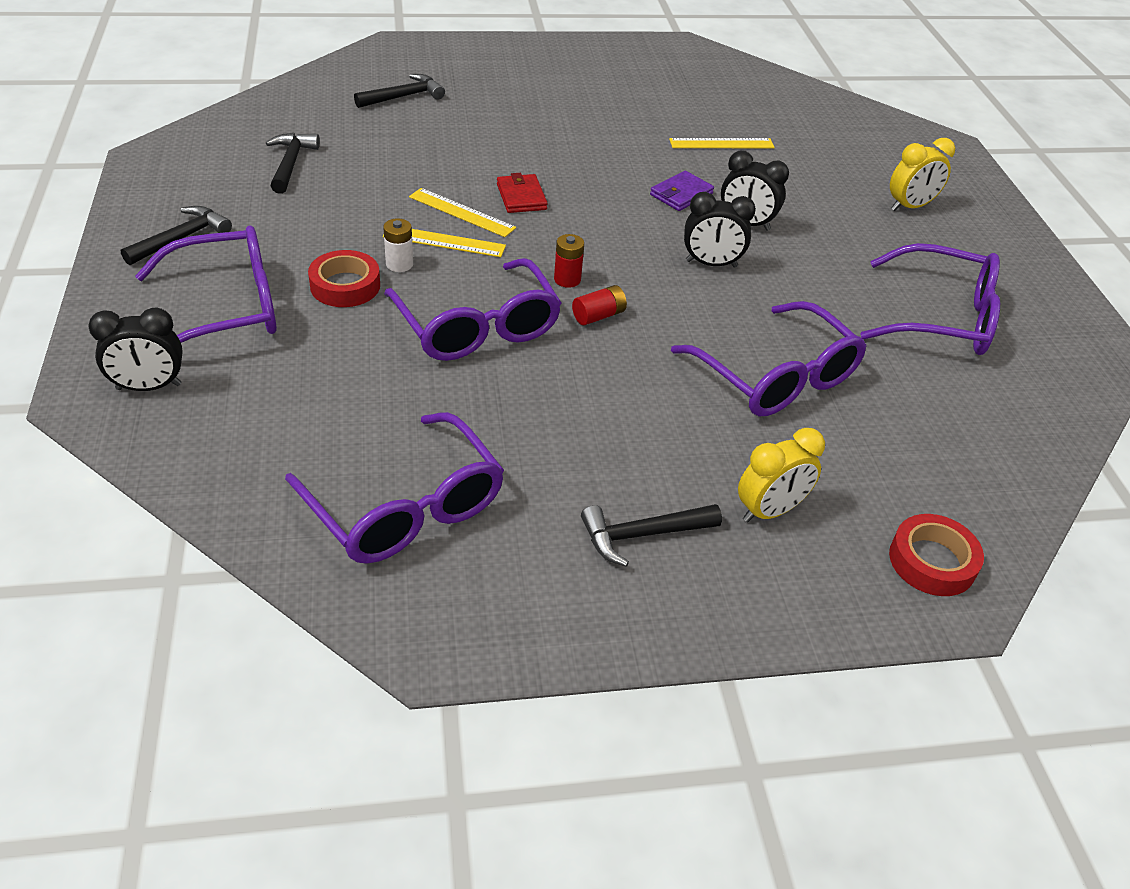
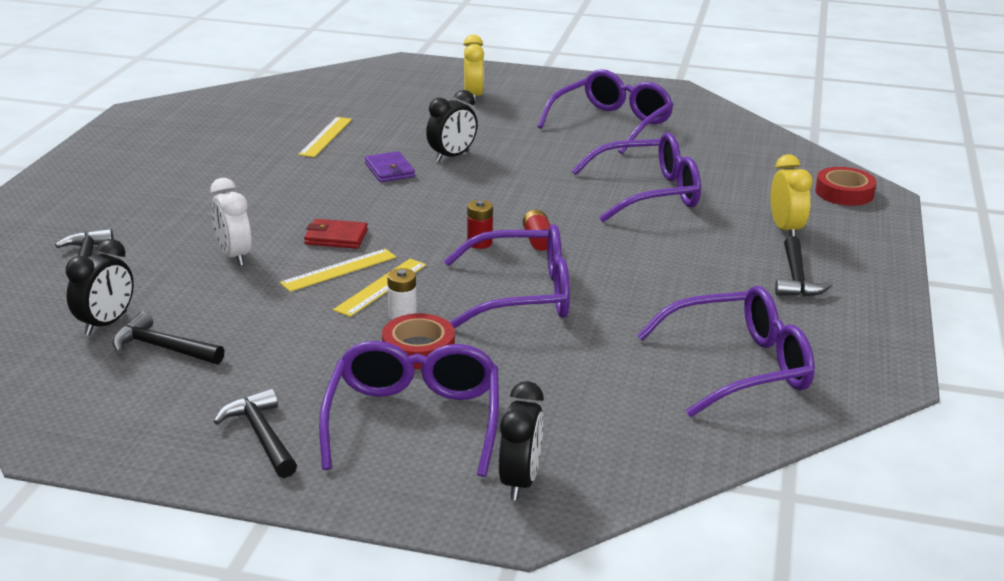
camera: 65 degrees left, 15 degrees down
(454, 156) = (234, 256): none -> white clock
(711, 264) = (497, 182): black clock -> black clock (106, 324)

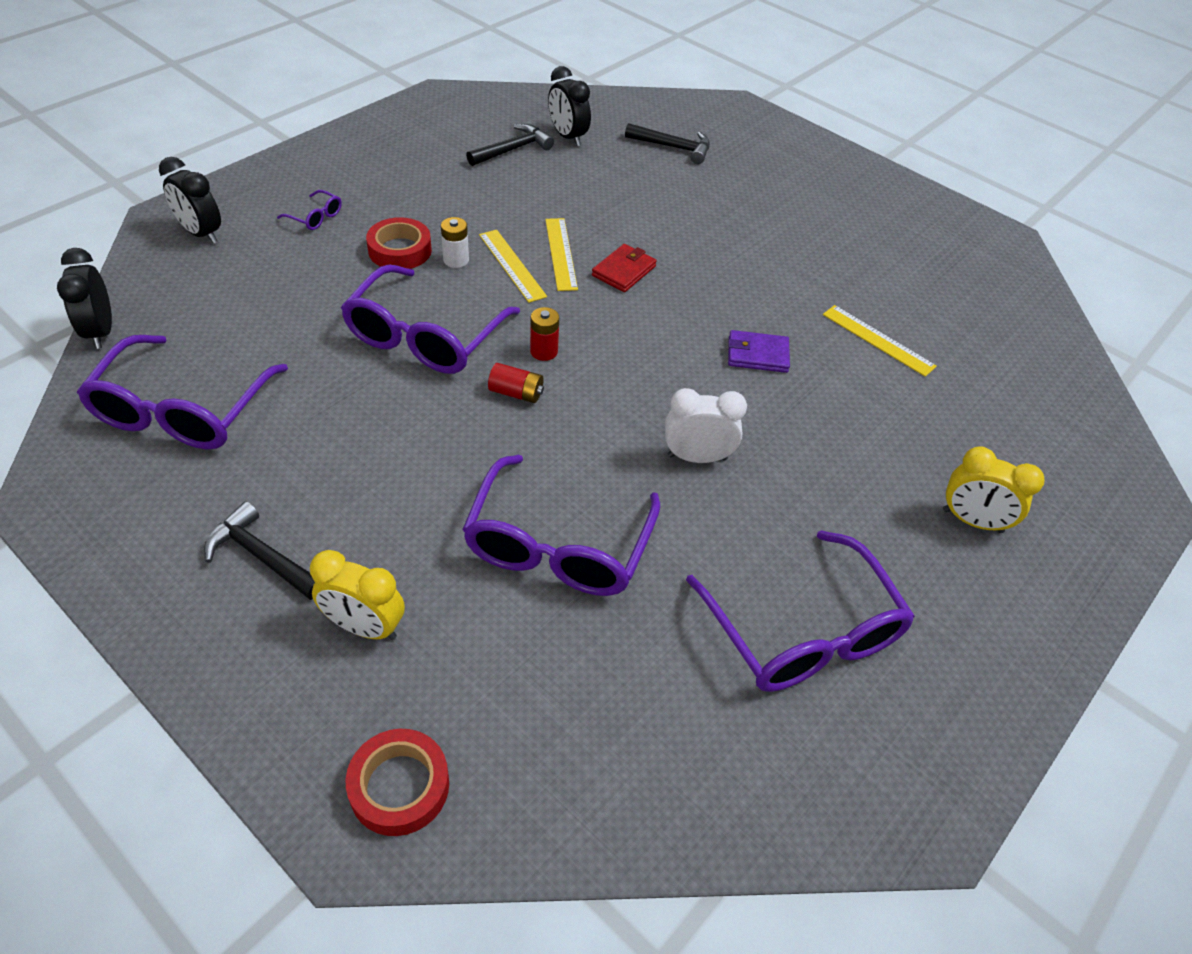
camera: 115 degrees right, 20 degrees up
(234, 256) = (630, 211): white clock -> white clock (697, 457)
(262, 435) = (367, 158): black hammer -> none
(414, 419) = (316, 217): purple glasses -> purple glasses, size x0.41
(452, 156) = (769, 416): black clock -> black clock (100, 332)

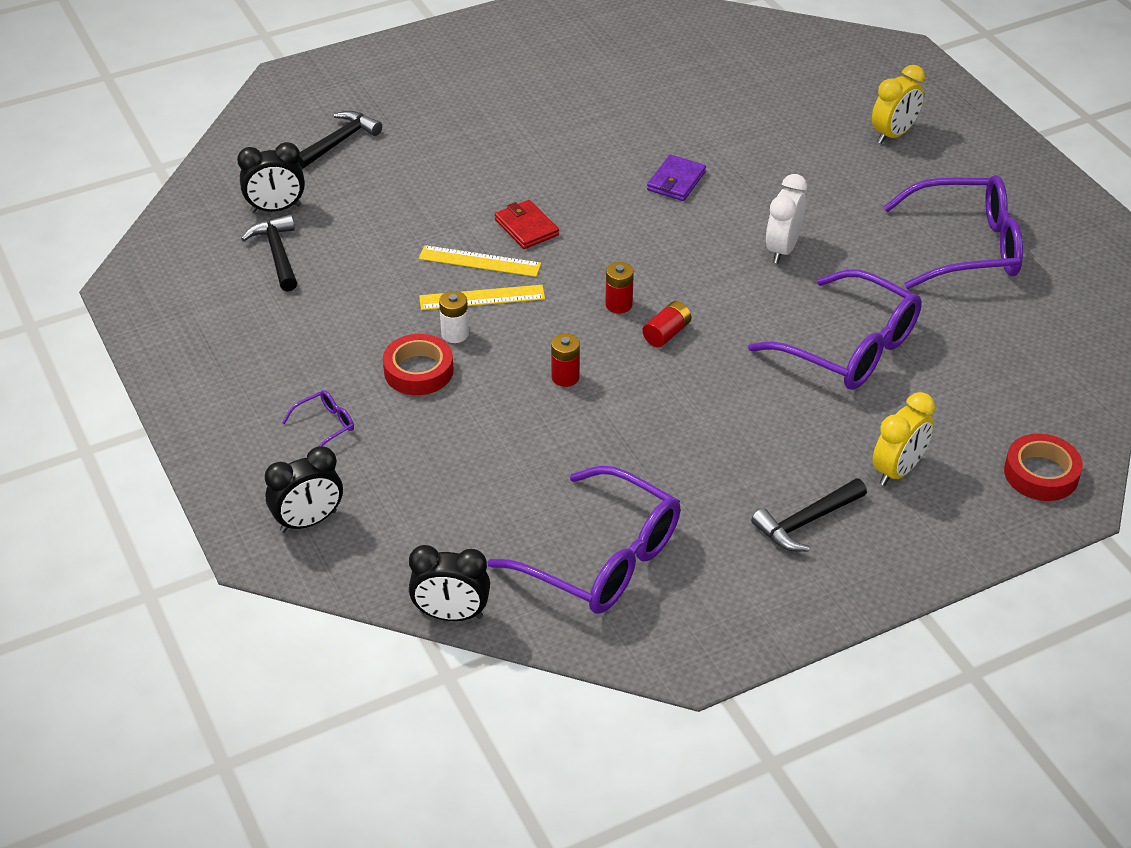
camera: 65 degrees left, 5 degrees down
(424, 337) = (565, 377): purple glasses -> red battery
(878, 340) = (686, 111): yellow ruler -> none

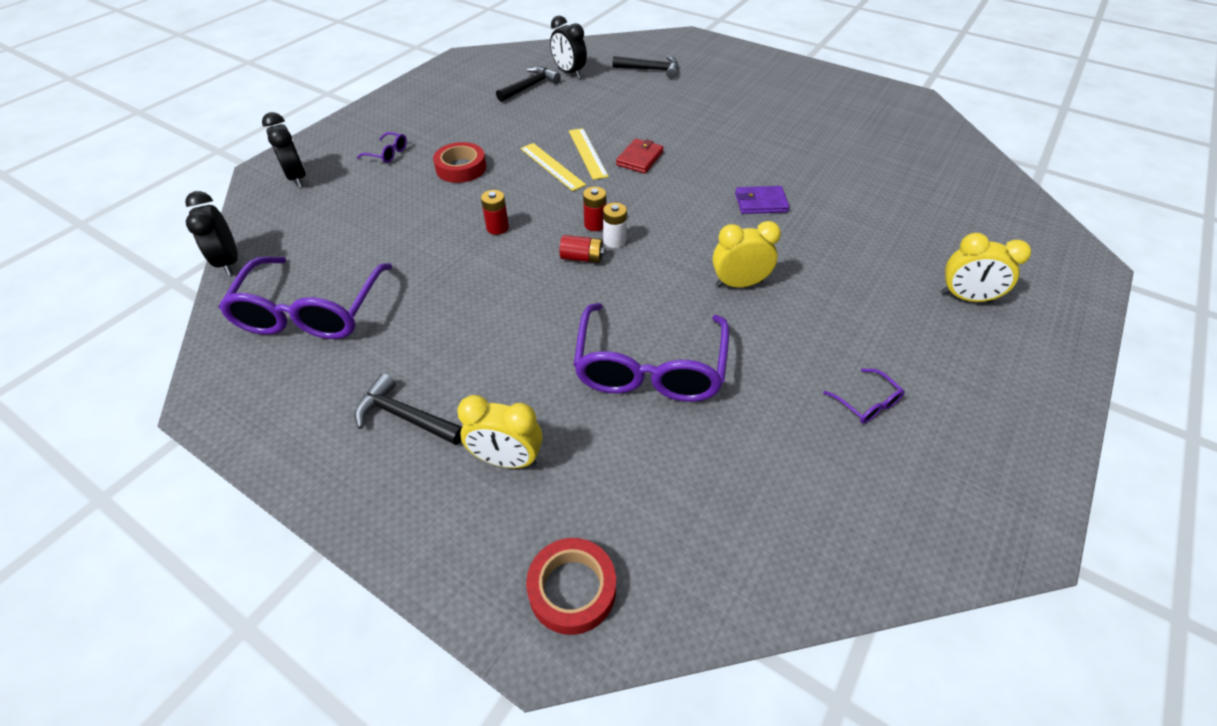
camera: 60 degrees right, 5 degrees up
(308, 521) = (297, 177): black clock -> black clock turned 150 degrees counterclockwise
(455, 334) = (507, 169): white battery -> white battery (614, 241)
(782, 249) = (739, 284): white clock -> yellow clock
(967, 247) = (867, 403): purple glasses -> purple glasses, size x0.41

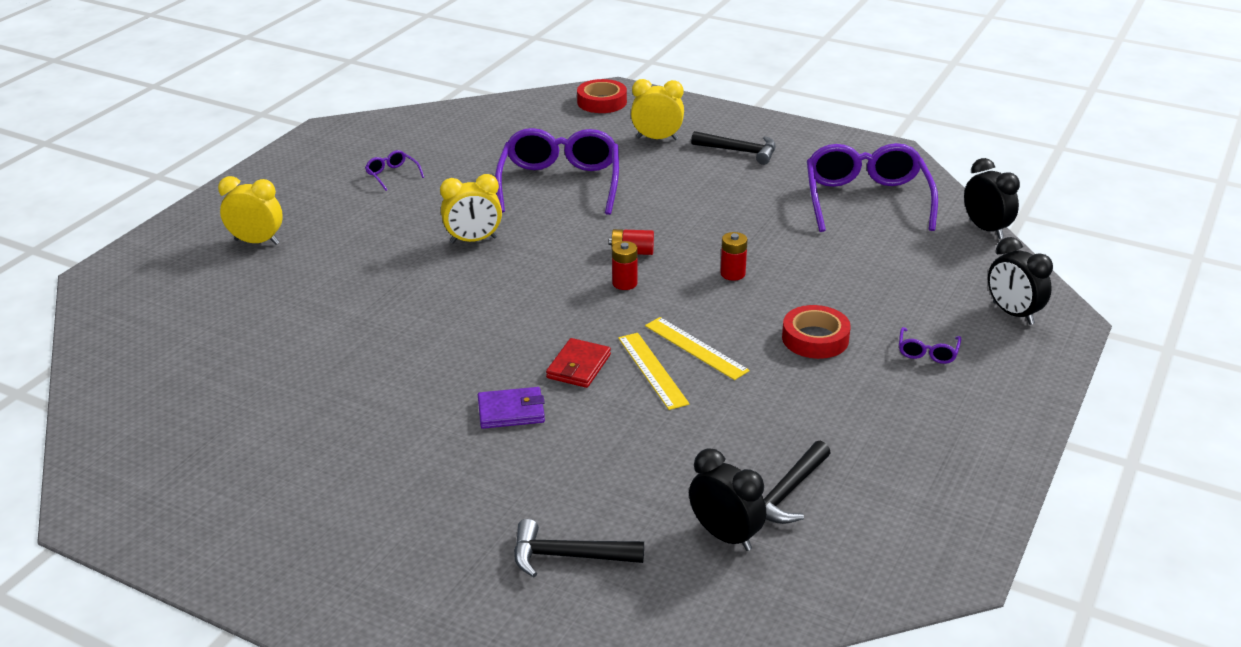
camera: 175 degrees right, 15 degrees down
(388, 153) = (927, 352): purple glasses -> purple glasses turned 90 degrees counterclockwise
(614, 241) = (600, 269): white battery -> none
(761, 203) = (428, 318): purple wallet -> purple wallet (511, 411)

